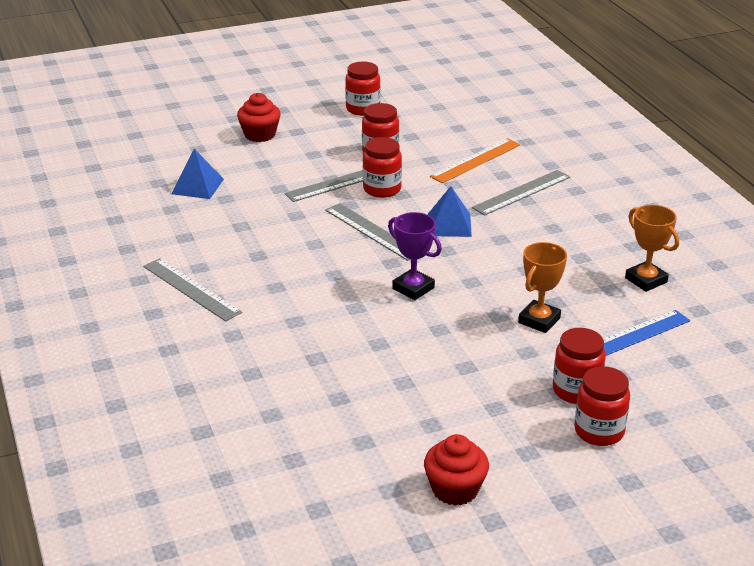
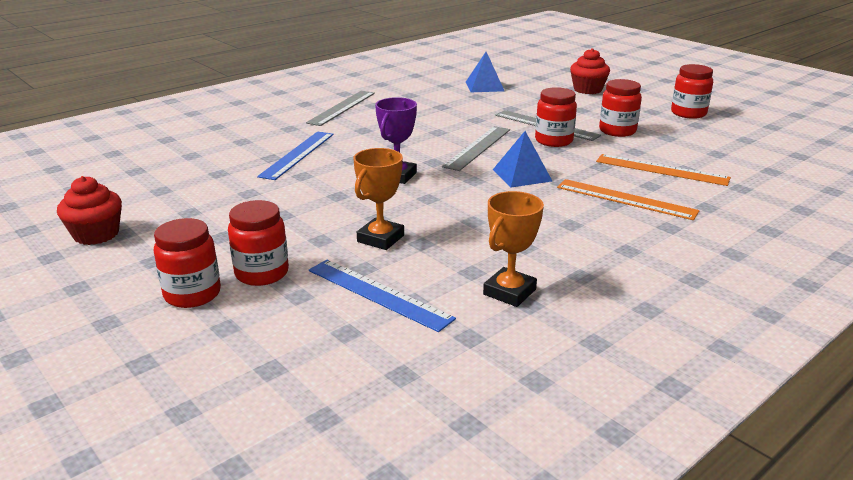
camera: 70 degrees right, 5 degrees down
(320, 339) = (297, 154): none -> blue ruler
(521, 192) = (625, 199): grey ruler -> orange ruler
(539, 320) = (380, 239): orange trophy -> orange trophy turned 75 degrees counterclockwise

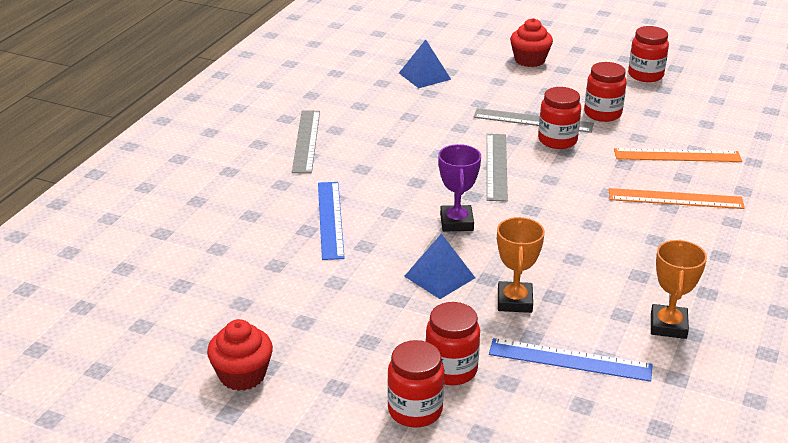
camera: 25 degrees left, 5 degrees up
(522, 175) = (567, 192): blue pyramid -> blue pyramid (439, 277)

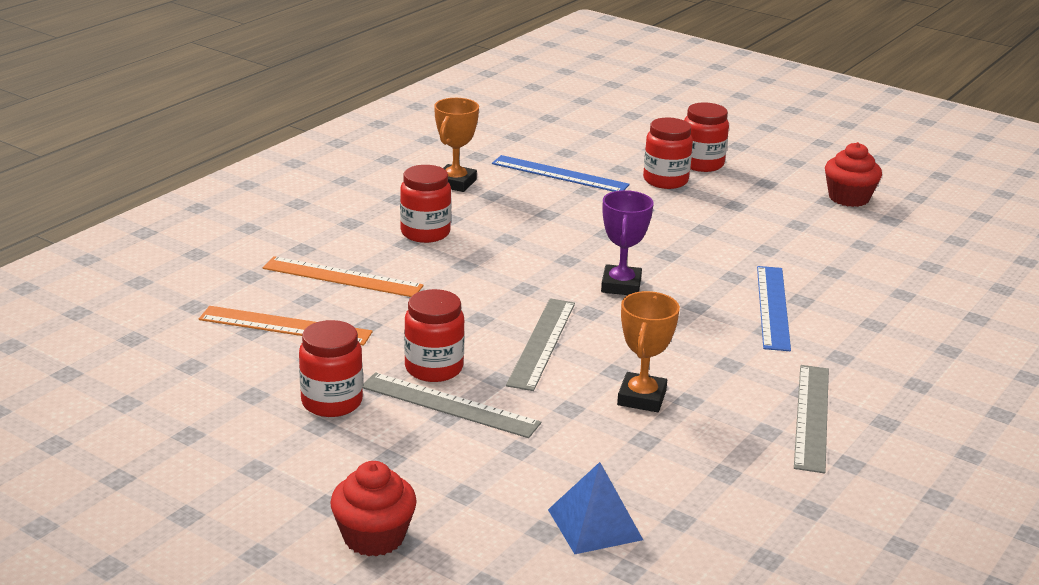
camera: 170 degrees left, 5 degrees down
(439, 277) = (656, 241): blue pyramid -> none
(514, 301) = (588, 214): orange trophy -> orange trophy (641, 398)
(645, 75) = (189, 468): red jar -> red jar (425, 233)

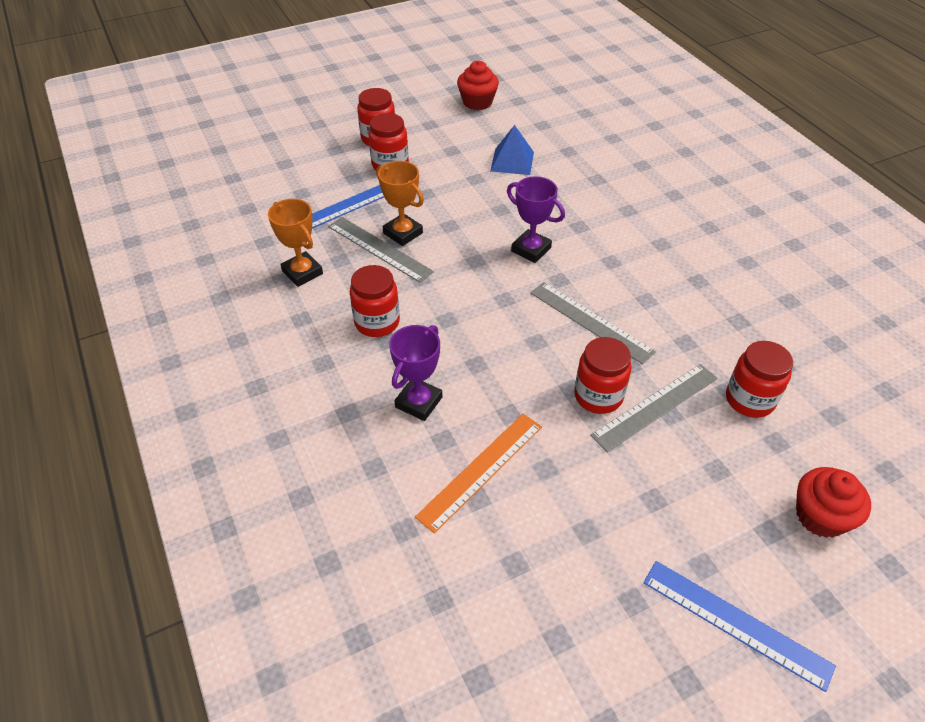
camera: 60 degrees left, 20 degrees up
(332, 402) = (621, 479): red jar -> red jar (749, 400)
(342, 277) = (419, 402): orange ruler -> purple trophy
(594, 524) = (832, 386): blue pyramid -> blue pyramid (512, 161)
(641, 398) = (686, 301): orange trophy -> orange trophy (403, 233)
(773, 307) = (600, 195): blue ruler -> blue ruler (735, 623)
(811, 417) = (738, 236): grey ruler -> grey ruler (379, 249)

